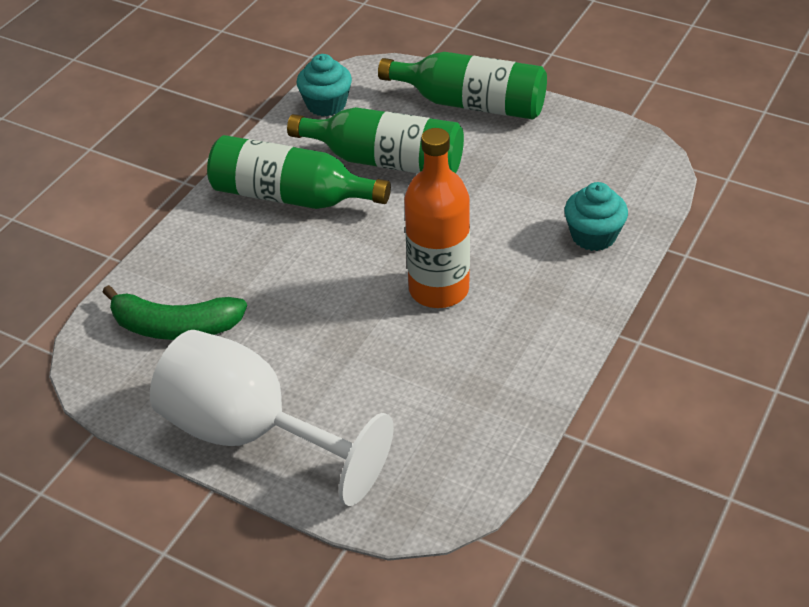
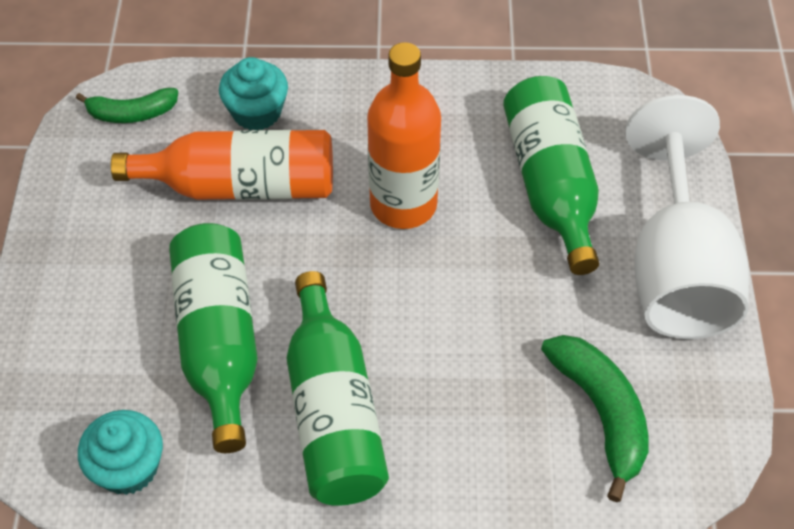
camera: 120 degrees left, 10 degrees up
(471, 104) = (65, 301): green bottle -> green bottle (551, 185)
(518, 207) = (241, 186): none -> orange bottle
(633, 169) = (131, 113): none -> green banana

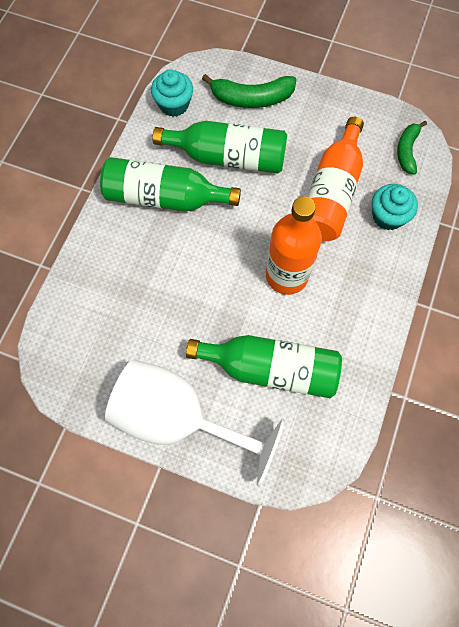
camera: 110 degrees right, 15 degrees up
(601, 414) = (103, 328): green banana -> green banana (251, 98)

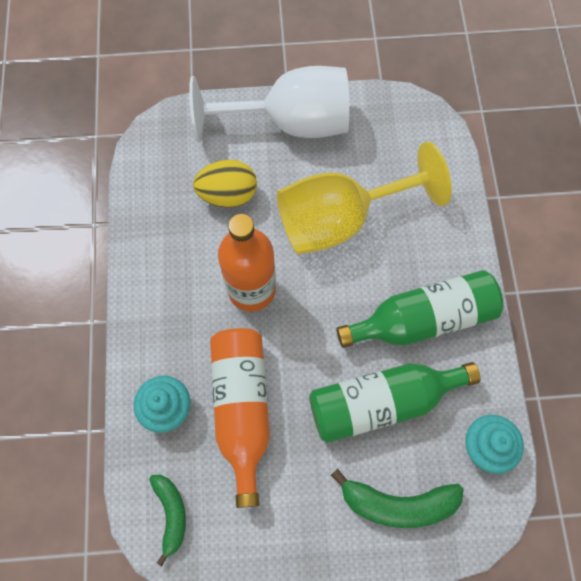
camera: 155 degrees right, 0 degrees up
(184, 302) = (340, 219): none -> yellow goblet
(251, 98) = (397, 503): green banana -> green banana turned 150 degrees counterclockwise
(271, 369) = (228, 195): green bottle -> yellow egg

